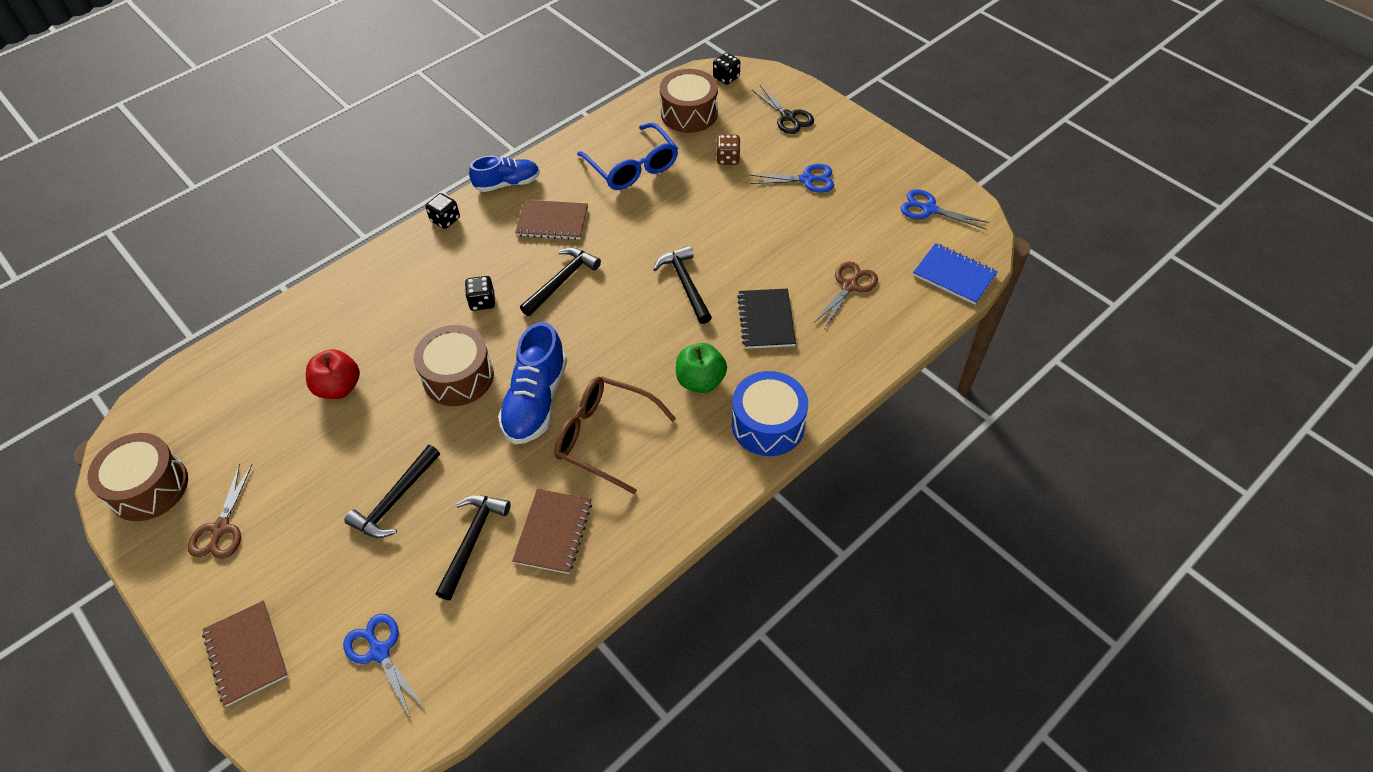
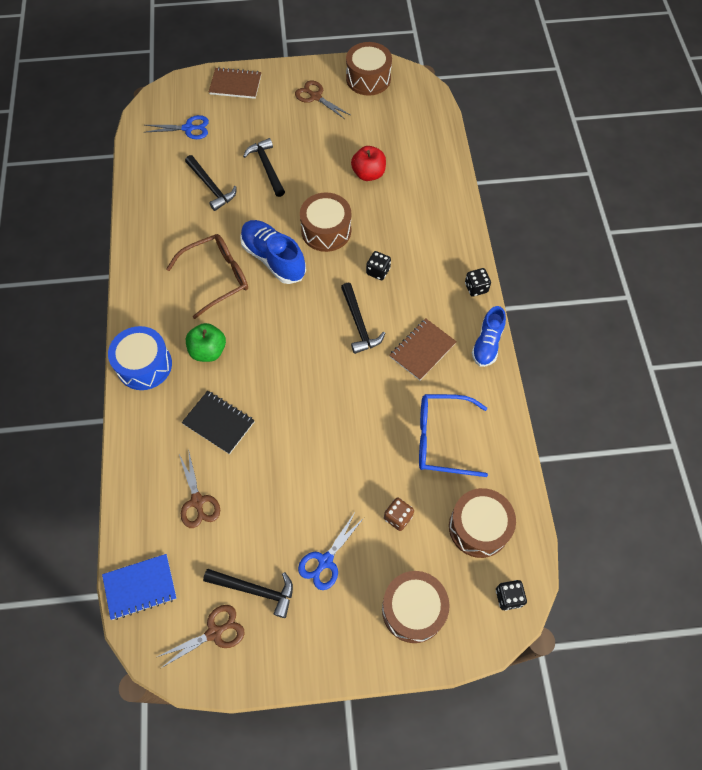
camera: 125 degrees right, 10 degrees up
(553, 532) = (182, 222): brown notebook -> none
(685, 284) = (293, 395): black hammer -> black hammer (255, 590)
(788, 117) = (413, 610): black scissors -> brown drum
(929, 209) = (214, 632): blue scissors -> brown scissors

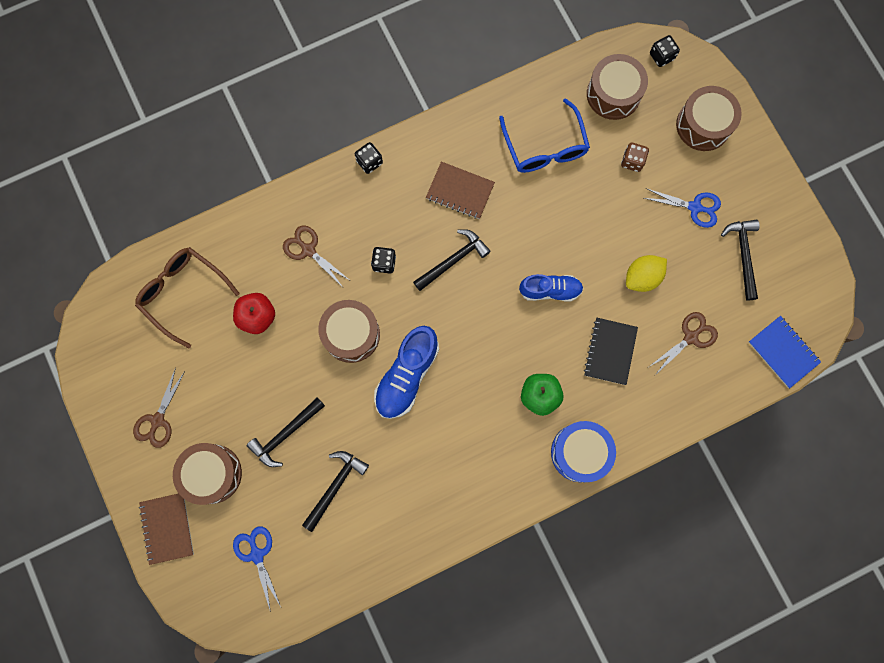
camera: 110 degrees left, 15 degrees up
(214, 632) = (790, 273): brown scissors -> brown scissors (308, 250)
(216, 278) = (452, 426): brown glasses -> brown glasses (184, 294)
(275, 479) = (642, 277): none -> yellow lemon
(368, 79) = (108, 368): brown drum -> brown drum (212, 474)
(487, 344) = (430, 134): blue shoe -> blue shoe (550, 290)

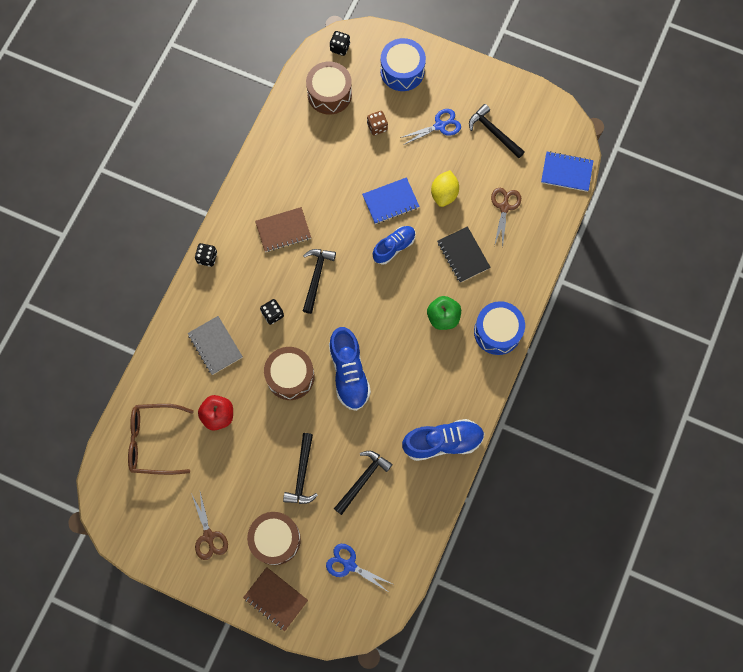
camera: 40 degrees left, 5 degrees down
(308, 250) = (215, 346): brown scissors -> grey notebook
(335, 486) = (363, 479): black hammer -> black hammer turned 45 degrees clockwise
(438, 514) = (442, 442): none -> blue shoe
(544, 146) = (313, 160): blue glasses -> none
(584, 243) = (390, 201): none -> blue notebook
(703, 125) = (402, 71): brown drum -> blue drum

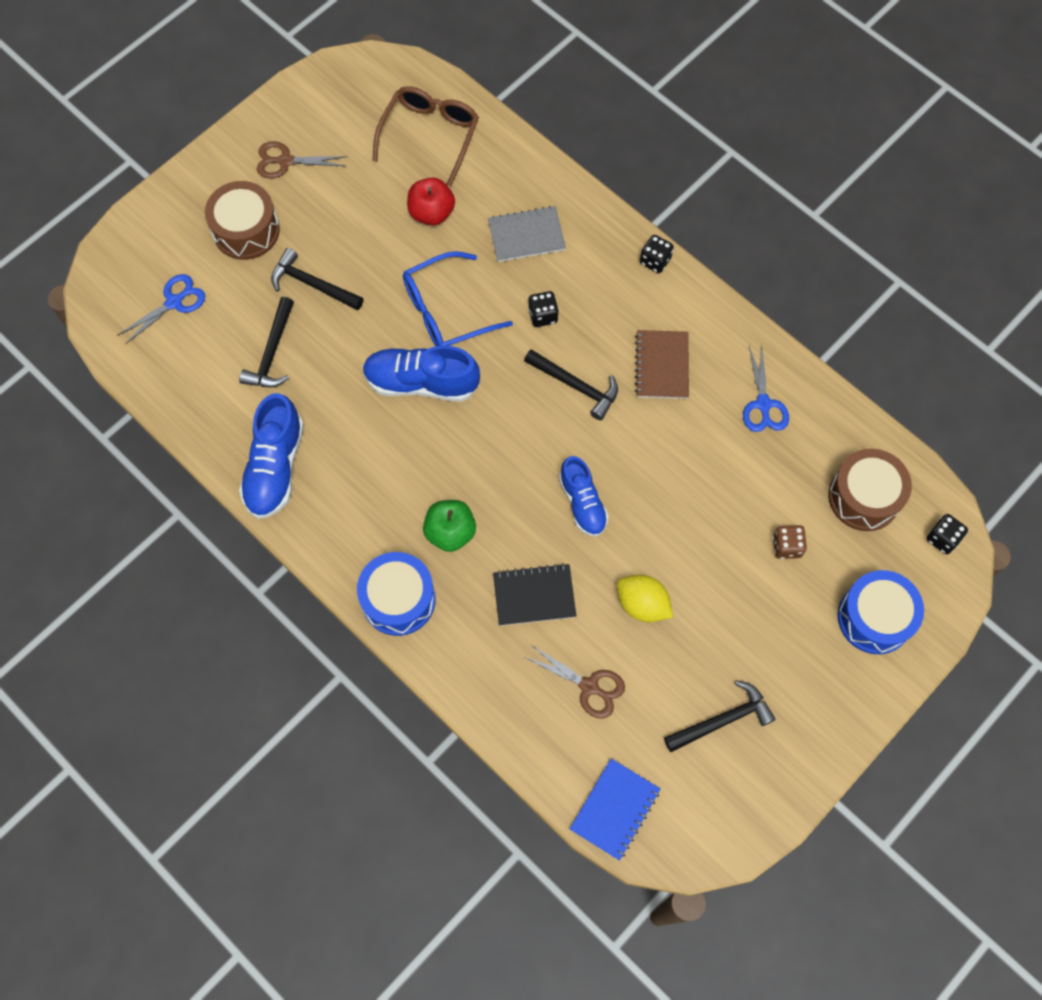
camera: 110 degrees right, 5 degrees down
(275, 599) = (176, 210): brown notebook -> none
(290, 376) = (447, 310): brown drum -> blue glasses
(363, 479) = (272, 352): black hammer -> black hammer turned 45 degrees clockwise
(390, 201) = (656, 523): blue notebook -> none
(440, 126) = (760, 640): blue scissors -> blue scissors (763, 404)

